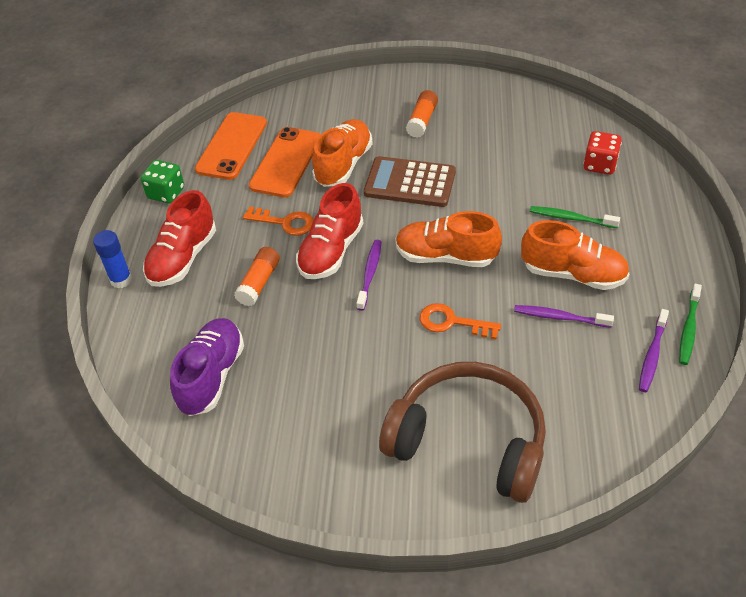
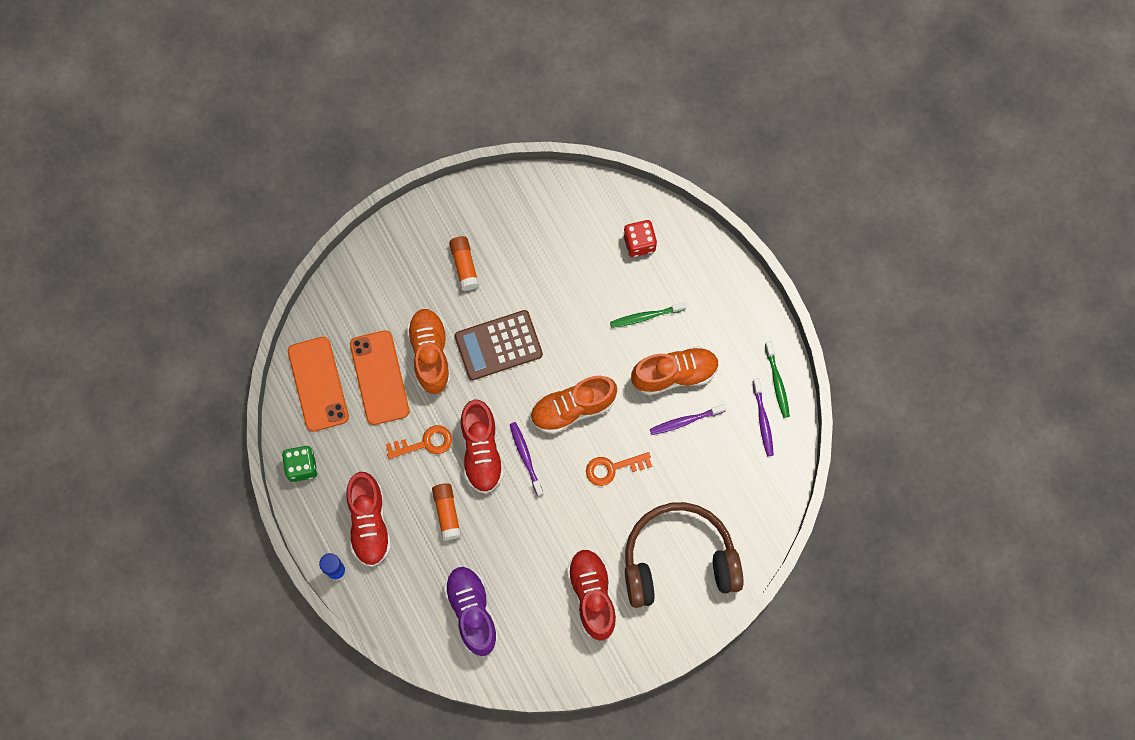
camera: 35 degrees left, 25 degrees up
(346, 426) = (592, 595): none -> red shoe

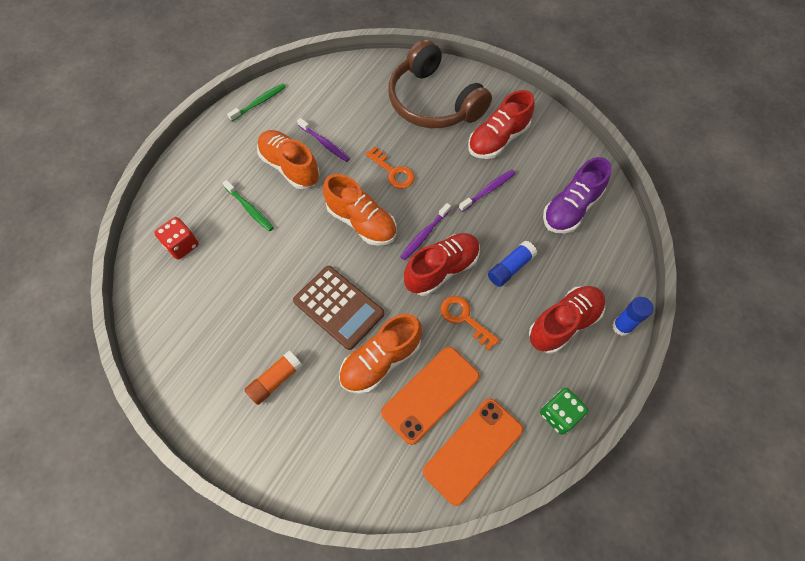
camera: 120 degrees left, 10 degrees down
(447, 513) = (510, 268): orange glue stick -> blue glue stick
(763, 420) = (295, 98): purple toothbrush -> purple toothbrush (488, 190)

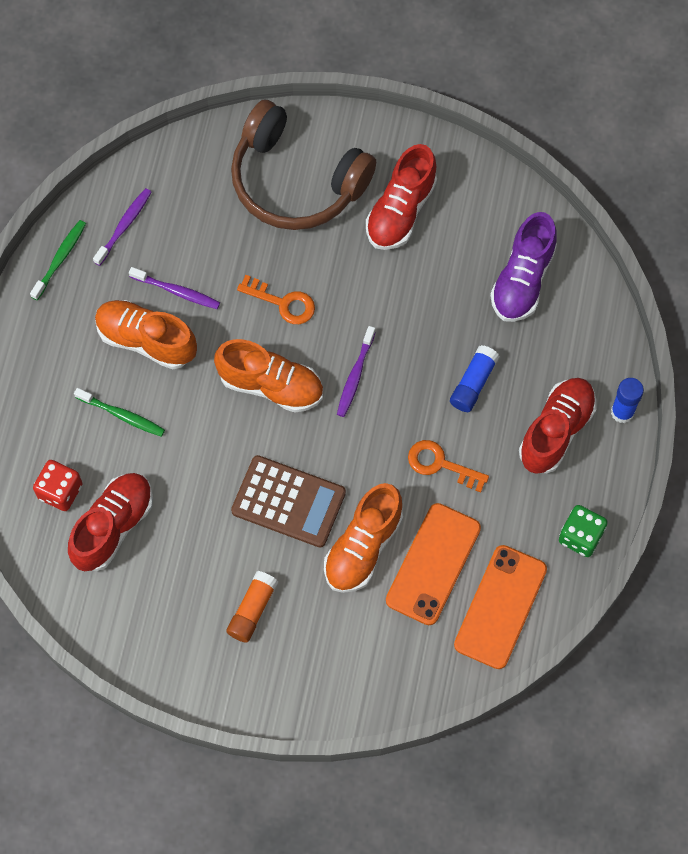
camera: 20 degrees left, 5 degrees up
(442, 269) = (392, 413): red shoe -> red shoe (113, 526)
(488, 190) = (413, 289): purple toothbrush -> purple toothbrush (124, 226)

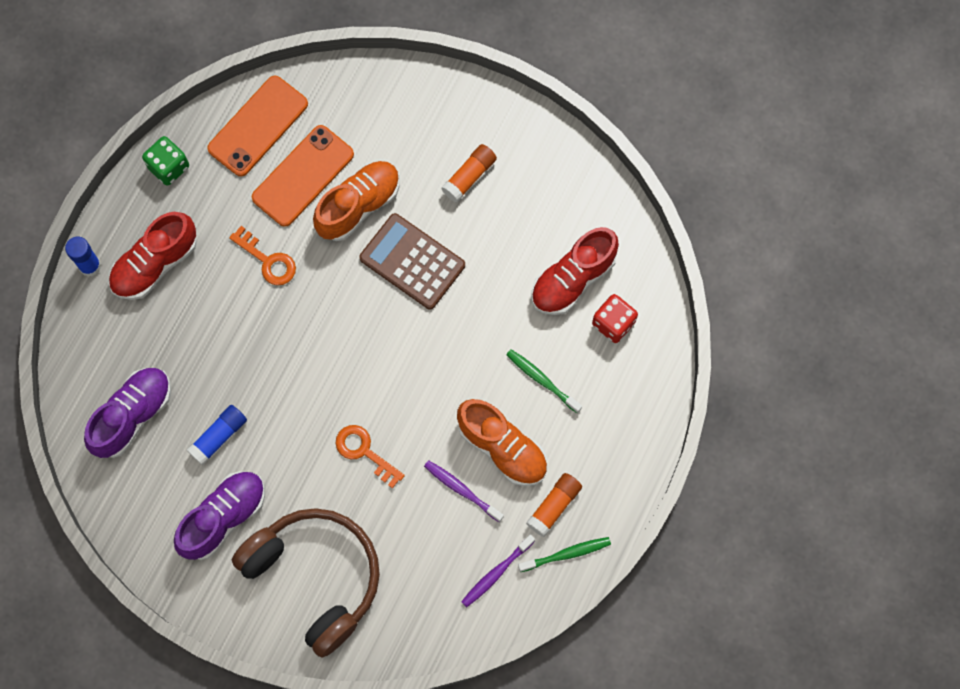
camera: 165 degrees left, 5 degrees up
(60, 259) = (566, 554): green toothbrush -> green toothbrush turned 150 degrees counterclockwise
(82, 299) = (554, 506): none -> orange glue stick
(271, 385) = (398, 373): orange shoe -> none
(355, 375) = (318, 362): purple toothbrush -> none
(401, 211) = (223, 517): red shoe -> purple shoe
(473, 383) = (213, 327): blue glue stick -> blue glue stick (219, 436)

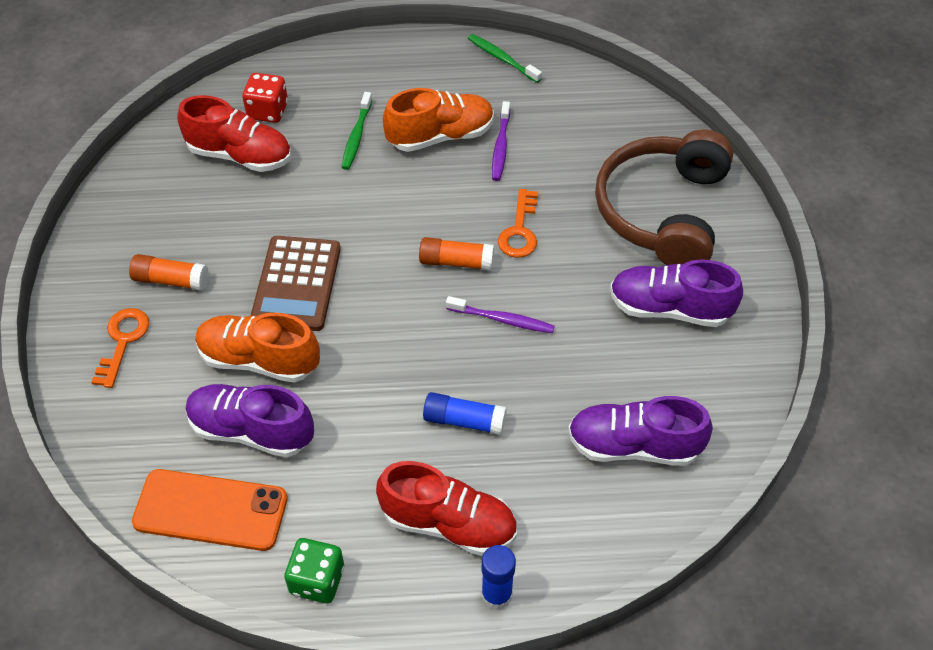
camera: 120 degrees left, 20 degrees down
(219, 436) = (595, 355): blue glue stick -> blue glue stick (464, 420)
(268, 260) = (374, 412): orange key -> orange key (123, 341)
(303, 176) = (251, 430): orange phone -> purple shoe
(496, 573) = (554, 94): purple toothbrush -> purple toothbrush (502, 319)
(502, 448) = (440, 136): orange shoe -> orange shoe turned 60 degrees clockwise
(554, 506) = (467, 82): orange glue stick -> orange glue stick (456, 262)

